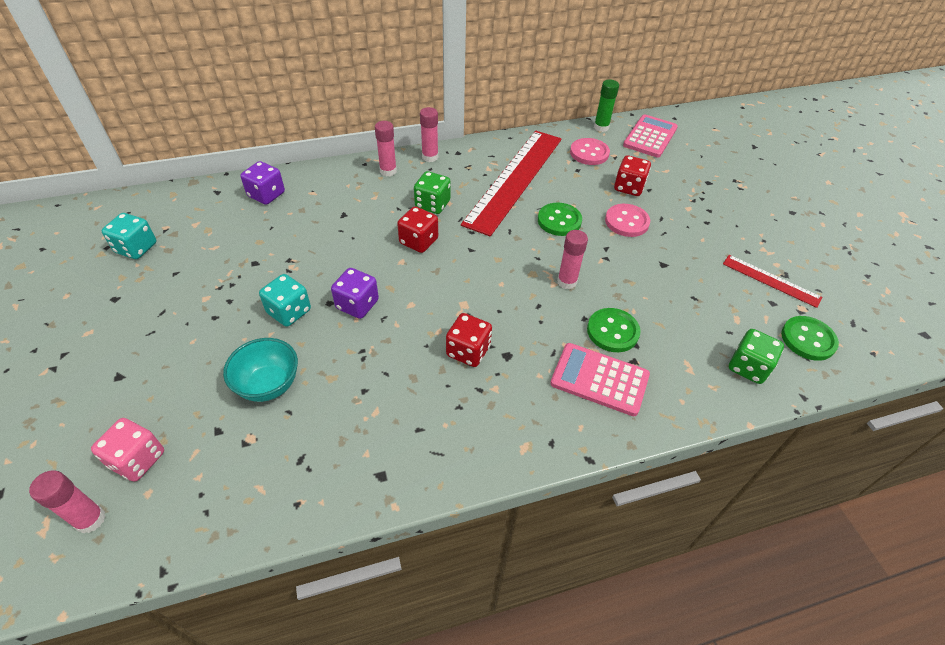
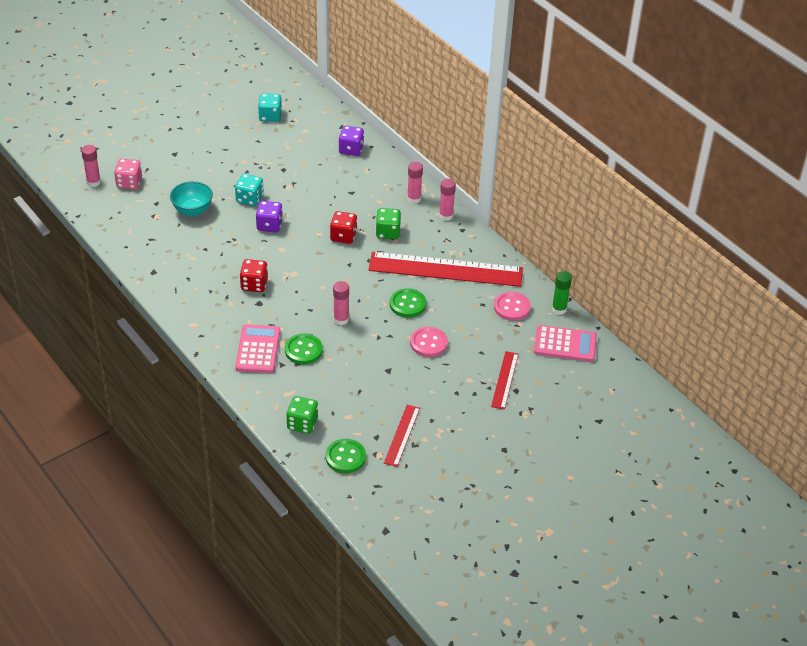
camera: 70 degrees right, 5 degrees down
(629, 187) = (476, 339): red dice -> none
(693, 185) = (505, 380): none -> red ruler

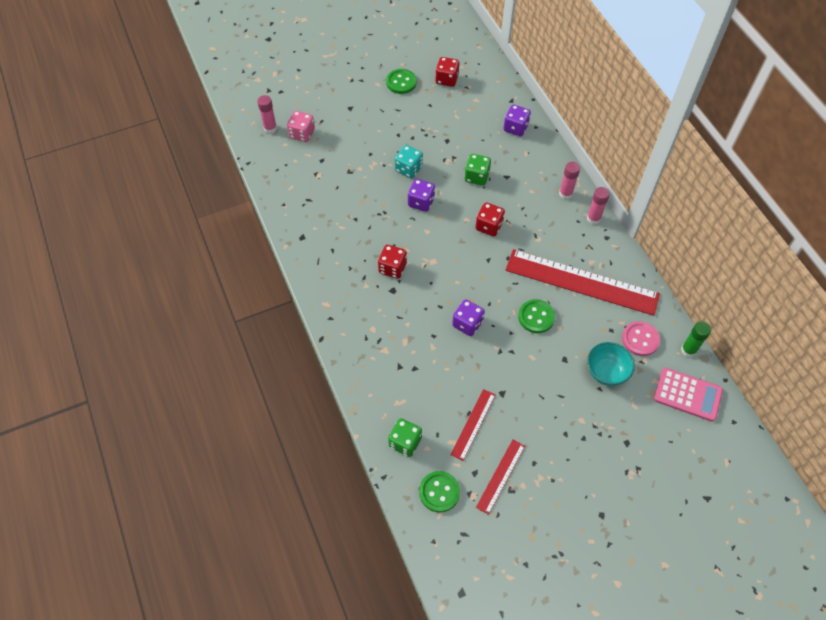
camera: 15 degrees right, 15 degrees up
(192, 210) = (353, 173): turquoise bowl -> turquoise bowl (606, 372)
(258, 349) = (380, 344): pink calculator -> none
(270, 116) = (447, 79): turquoise dice -> red dice
(303, 350) = (424, 353): green button -> green button (401, 82)
(341, 319) = (467, 324): pink glue stick -> purple dice
(388, 232) = (533, 229): green dice -> green dice (476, 177)
(428, 343) = (548, 368): pink button -> none
(505, 380) = (617, 427): red ruler -> red ruler (473, 424)

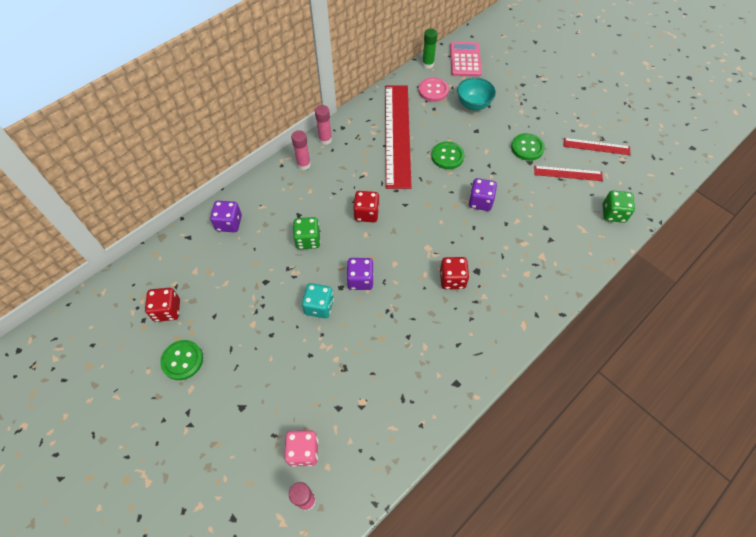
camera: 110 degrees left, 0 degrees up
(439, 492) = (635, 179): green button -> green button (527, 148)

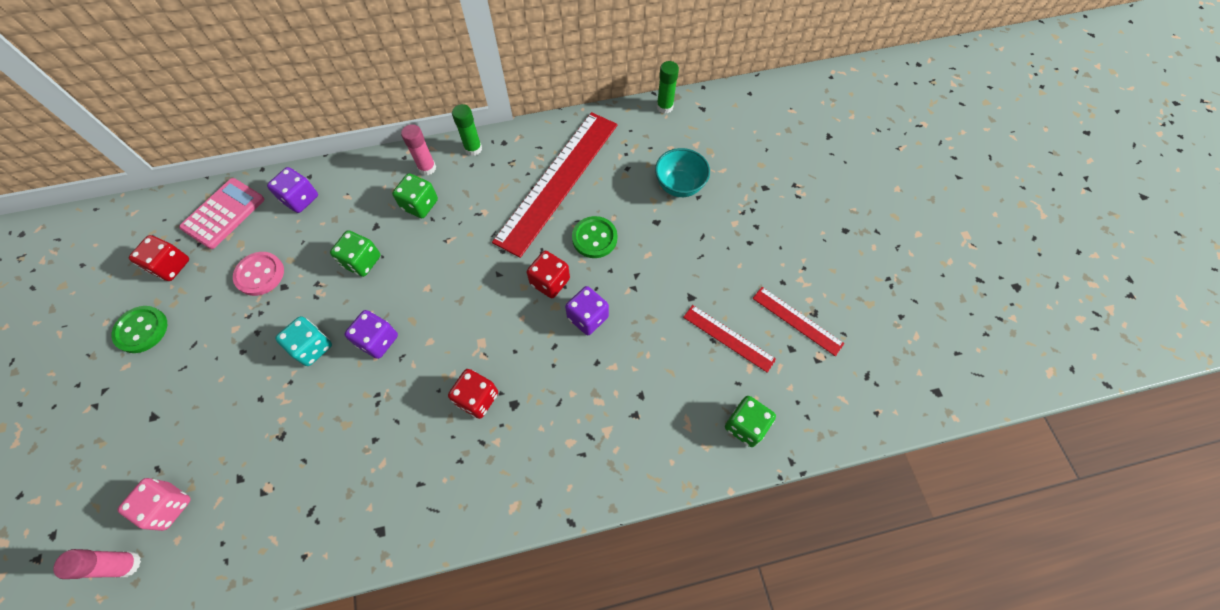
camera: 30 degrees right, 5 degrees up
(318, 188) = (420, 205): none -> green dice
(325, 139) = (473, 149): pink glue stick -> green glue stick
(366, 213) = (447, 263): red dice -> red dice (550, 282)
(433, 91) = (644, 144): pink button -> pink button (260, 274)
(465, 60) = (716, 121): pink calculator -> pink calculator (223, 214)
(527, 148) = (702, 276): green button -> none

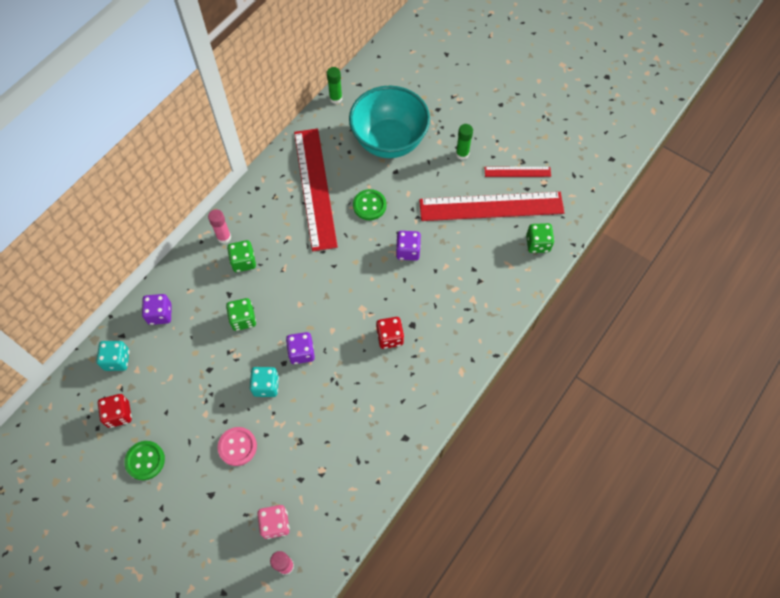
camera: 40 degrees left, 0 degrees up
(223, 214) = (117, 360): pink calculator -> turquoise dice
(260, 274) = (185, 374): pink button -> pink button (237, 446)
(473, 149) = (241, 205): green glue stick -> green glue stick (462, 154)
(550, 282) = (368, 248): red dice -> none
(679, 186) = (389, 141): turquoise bowl -> turquoise bowl, size x1.98
(728, 338) = (491, 206): red ruler -> red ruler, size x2.12

